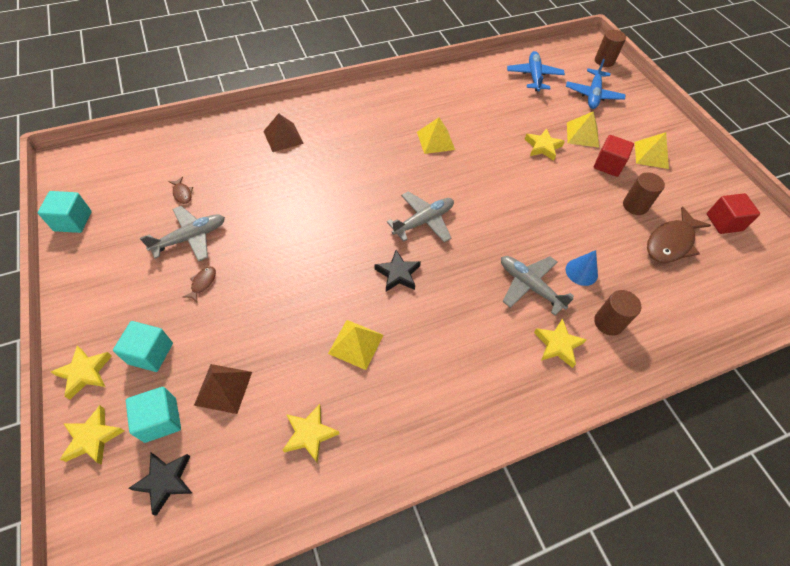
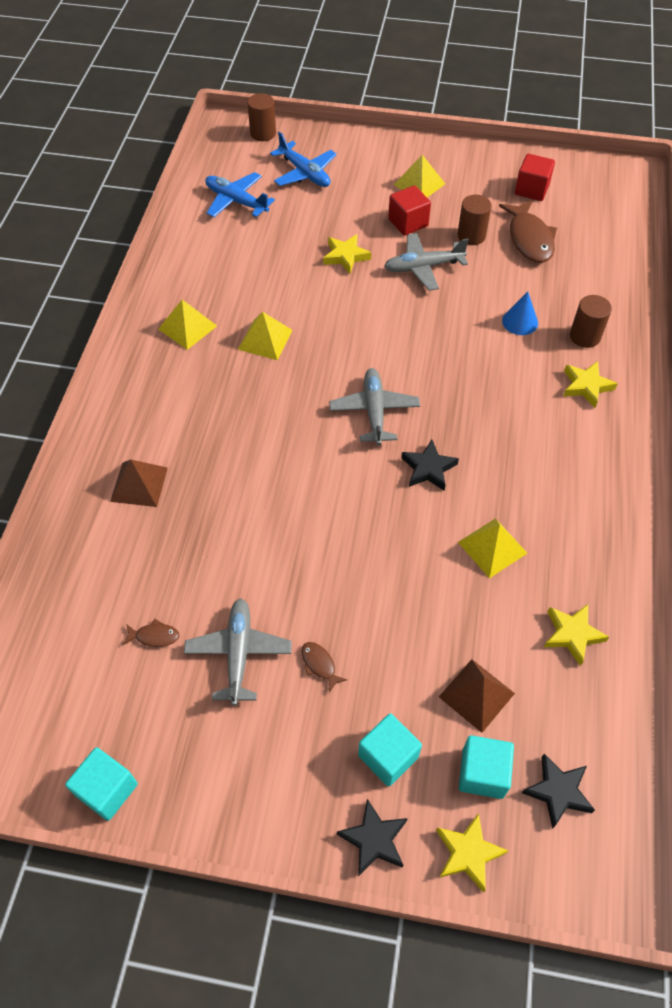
camera: 55 degrees left, 0 degrees up
(85, 373) = (374, 839): yellow star -> black star
(529, 286) = (511, 370): grey plane -> grey plane (423, 267)
(582, 134) = (353, 216): yellow pyramid -> yellow pyramid (187, 327)

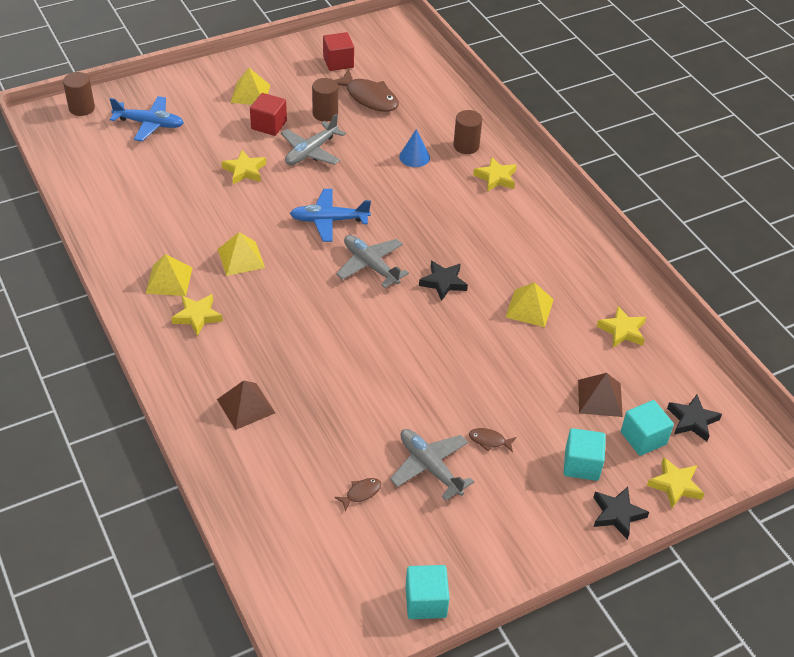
camera: 40 degrees left, 10 degrees down
(179, 374) = (197, 316): none -> yellow star
(236, 201) = (112, 170): blue plane -> blue plane (329, 220)

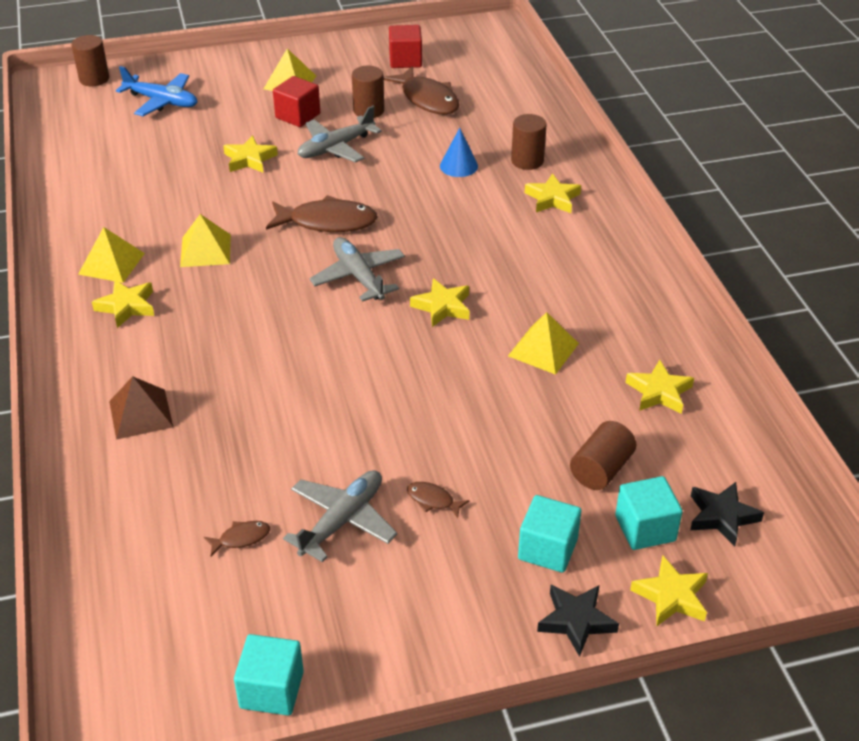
camera: 15 degrees right, 5 degrees down
(329, 220) = (327, 222): blue plane -> brown fish
(429, 467) = (342, 520): grey plane -> grey plane turned 60 degrees clockwise
(443, 282) = (442, 307): black star -> yellow star
(600, 398) = (601, 469): brown pyramid -> brown cylinder

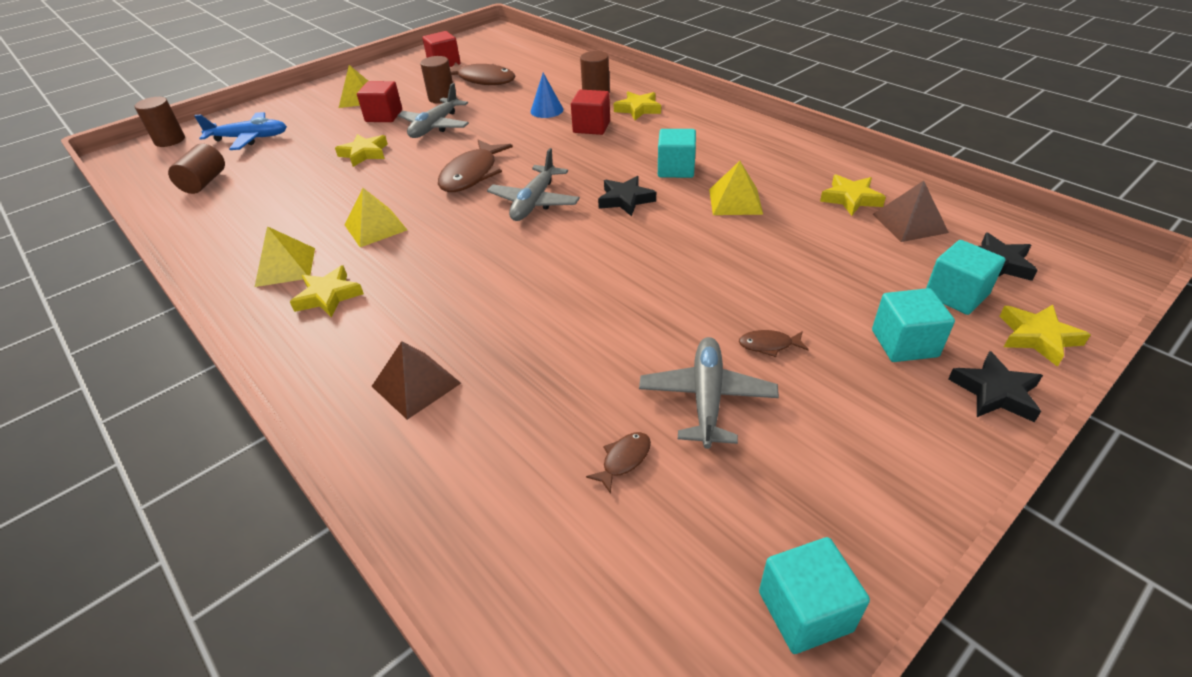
camera: 25 degrees left, 0 degrees up
(327, 222) = (472, 174): brown fish -> brown fish turned 135 degrees clockwise
(358, 276) = (534, 202): grey plane -> grey plane turned 105 degrees counterclockwise
(442, 307) = (625, 200): yellow star -> black star
(485, 205) = (591, 127): none -> red cube
(521, 290) = (676, 169): none -> turquoise cube
(601, 469) = (873, 266): brown cylinder -> brown cylinder (204, 182)
(687, 441) = (909, 223): none -> brown pyramid

